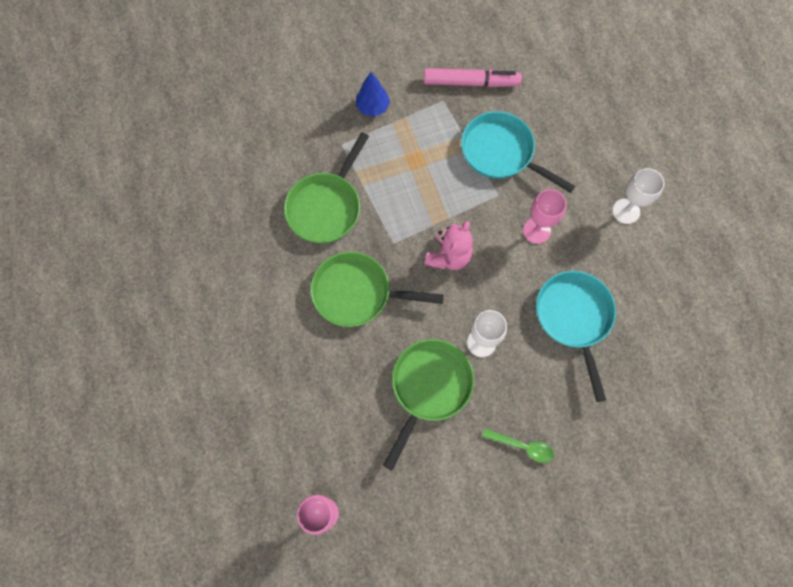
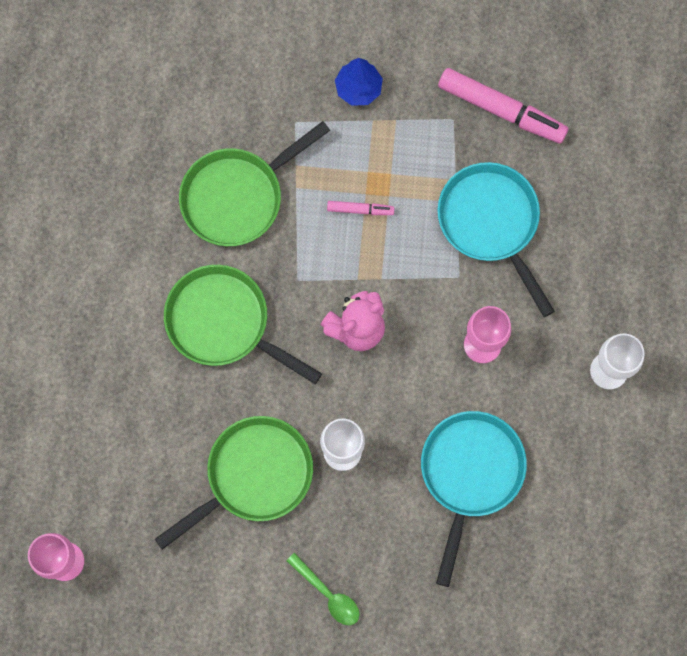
camera: 25 degrees right, 5 degrees up
(412, 180) = (360, 210): none -> pink marker

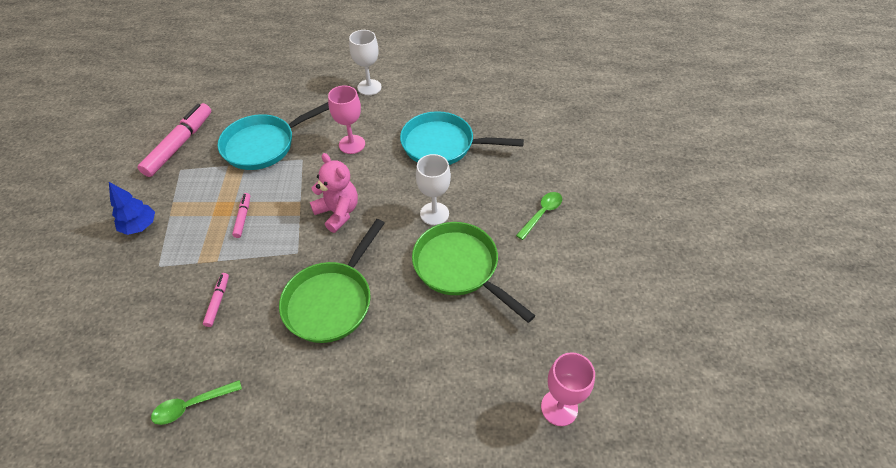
camera: 95 degrees left, 25 degrees down
(117, 188) = (192, 405): none -> green spoon
(237, 196) = (218, 301): green pan -> pink marker

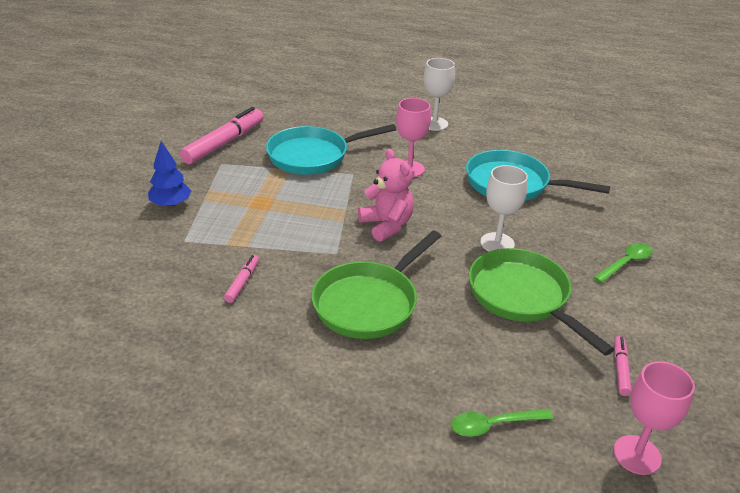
camera: 10 degrees right, 15 degrees down
(192, 405) = (198, 370): green spoon -> green spoon (493, 425)
(243, 217) = (281, 214): pink marker -> pink marker (620, 369)

